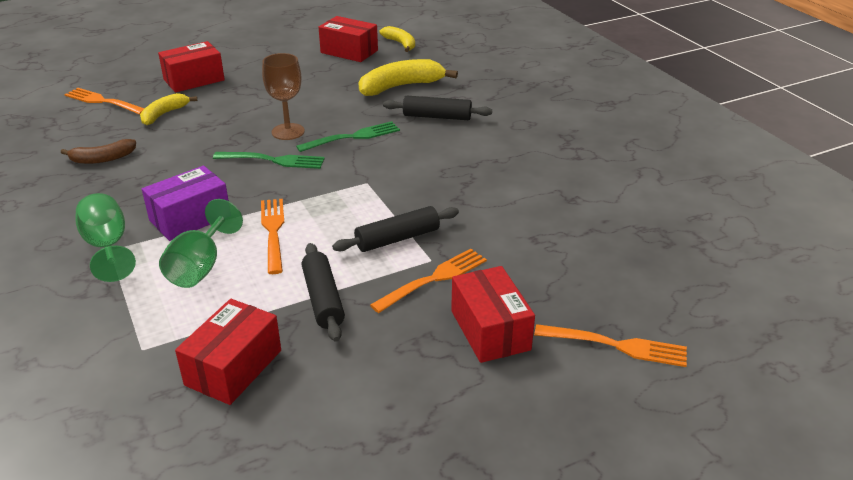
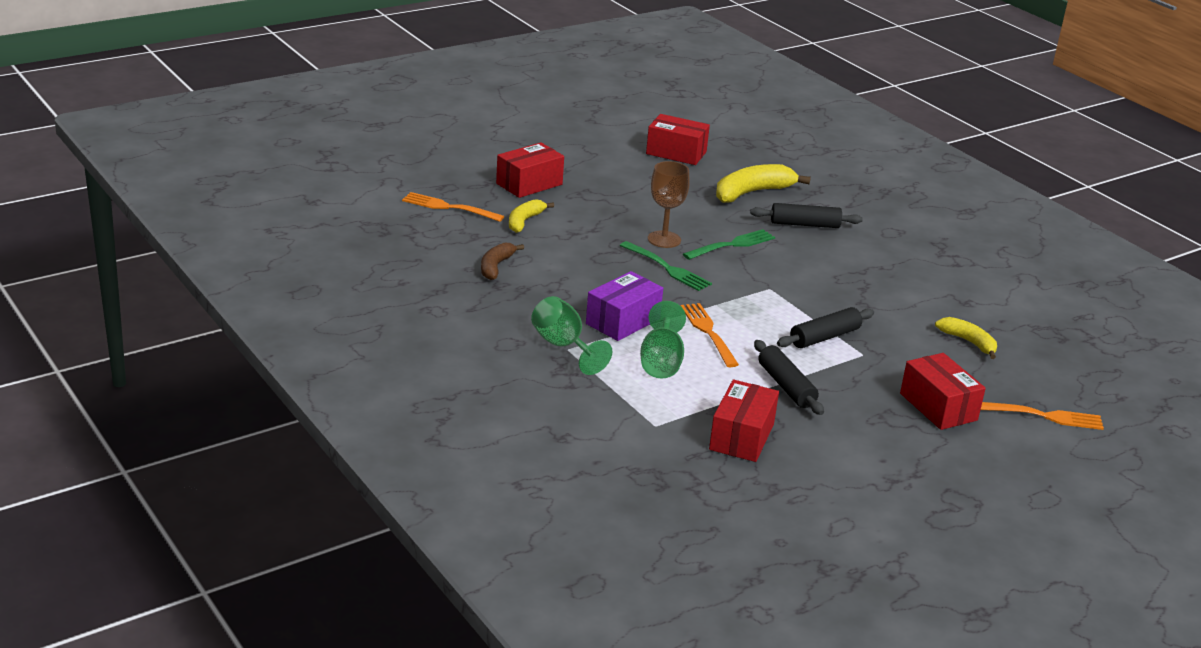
camera: 10 degrees left, 5 degrees down
(103, 159) = (496, 267): brown banana -> brown banana turned 135 degrees clockwise
(272, 160) = (666, 268): green fork -> green fork turned 45 degrees clockwise
(400, 44) = (726, 144): yellow banana -> yellow banana (968, 342)
(433, 280) = (872, 370): orange fork -> none

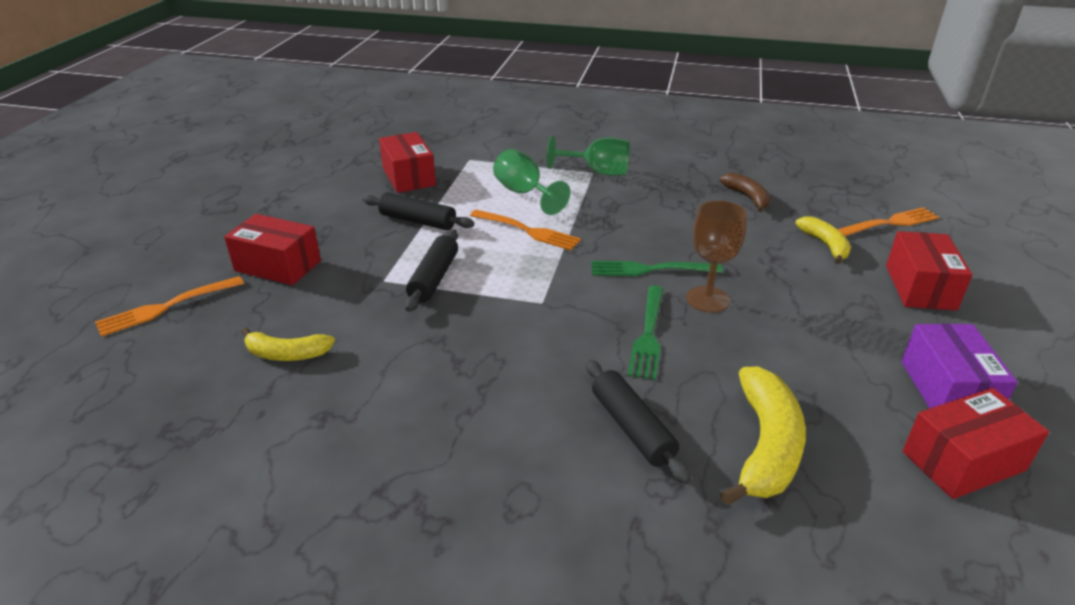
camera: 140 degrees right, 5 degrees up
(623, 321) = (596, 206): purple box -> purple box (947, 390)
(804, 224) = (632, 428): black rolling pin -> black rolling pin turned 75 degrees counterclockwise

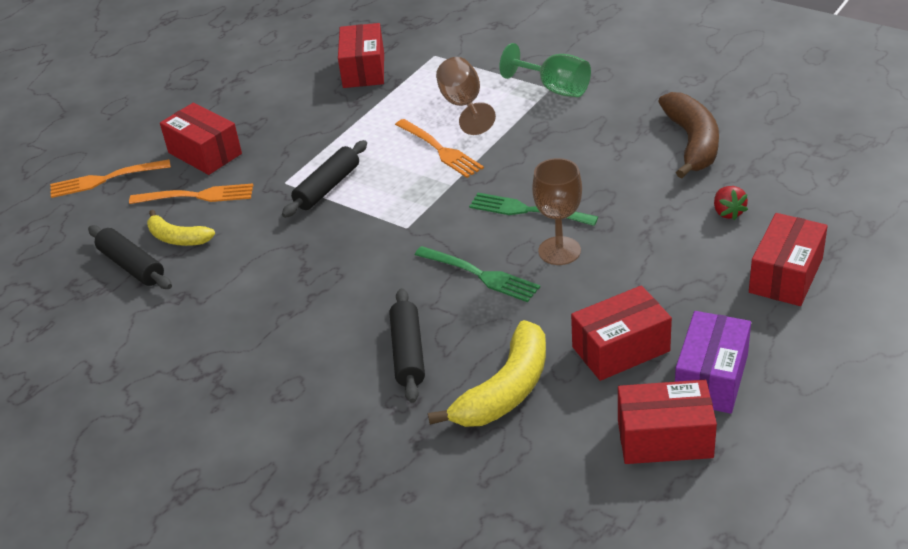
camera: 25 degrees right, 5 degrees up
(418, 221) = (345, 123): black rolling pin -> black rolling pin (132, 266)
(524, 193) = (463, 106): green goblet -> brown goblet
(648, 334) = (479, 275): green fork -> green fork turned 90 degrees counterclockwise
(747, 197) = (692, 143): brown banana -> brown banana, size x1.65
(825, 245) = (728, 212): yellow banana -> red strawberry
(841, 379) = (621, 349): none -> red box
(889, 223) = (824, 198): orange fork -> orange fork (196, 196)

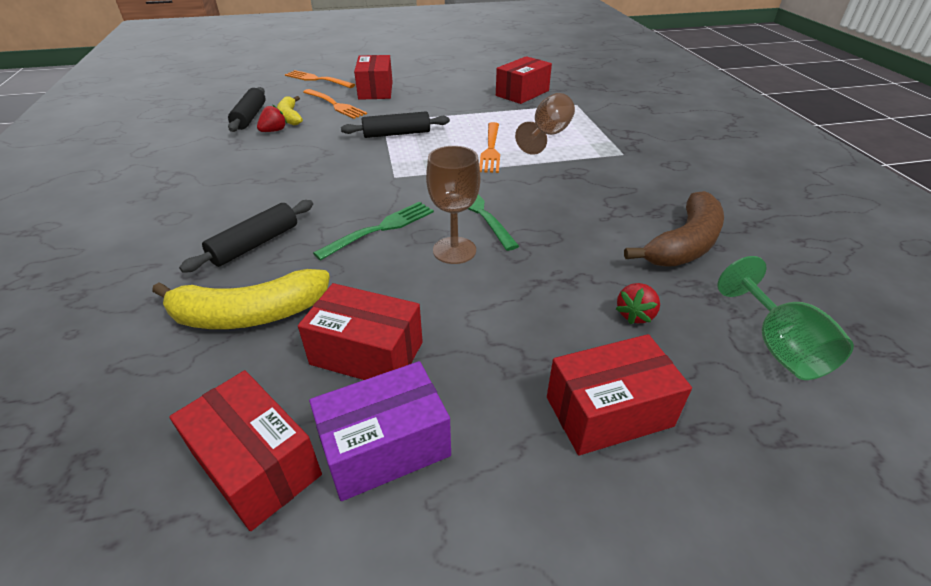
camera: 40 degrees right, 0 degrees up
(196, 262) = (274, 131): none -> red strawberry
(479, 275) = (380, 229): green fork -> green fork turned 120 degrees counterclockwise
(554, 89) = (626, 155): green goblet -> green goblet (777, 345)

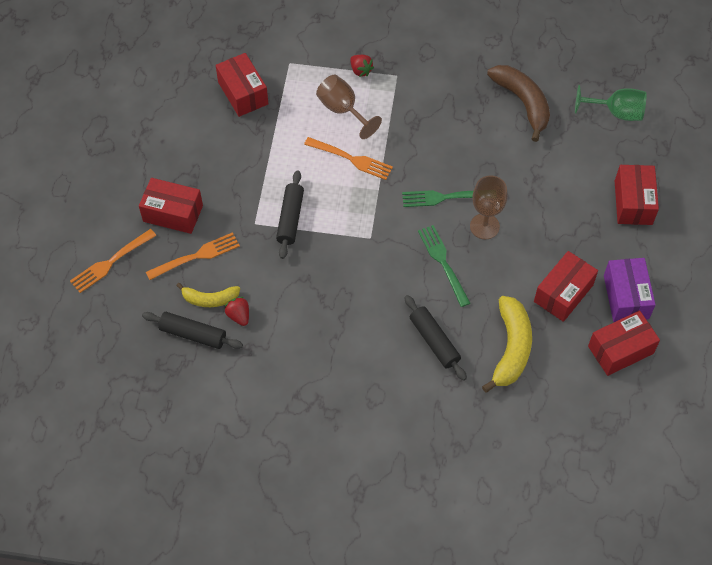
camera: 70 degrees left, 20 degrees up
(635, 315) = (575, 160): red strawberry -> red strawberry (360, 70)

